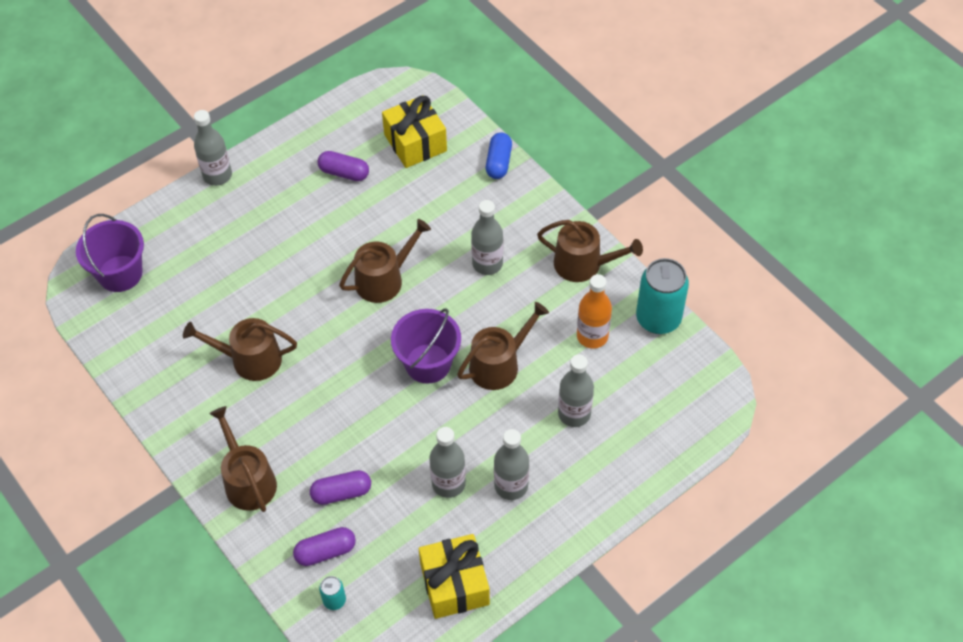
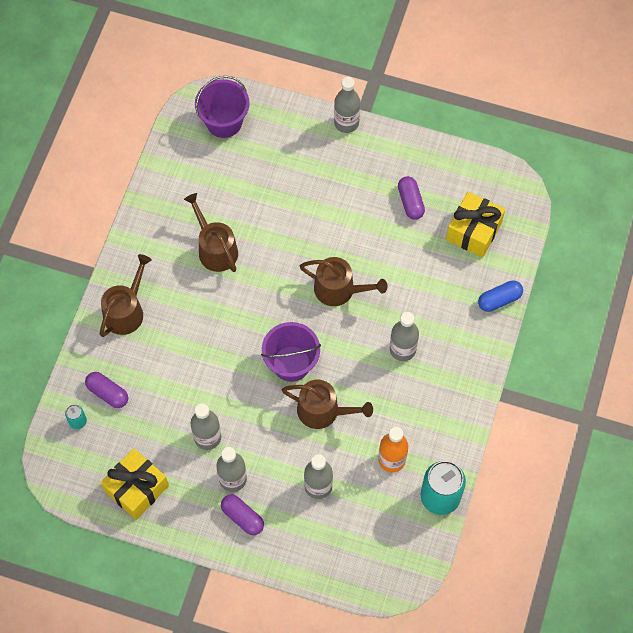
camera: 55 degrees right, 10 degrees up
(341, 493) = (155, 374): purple capsule -> purple capsule (242, 517)
(584, 264) = (450, 416): brown watering can -> none

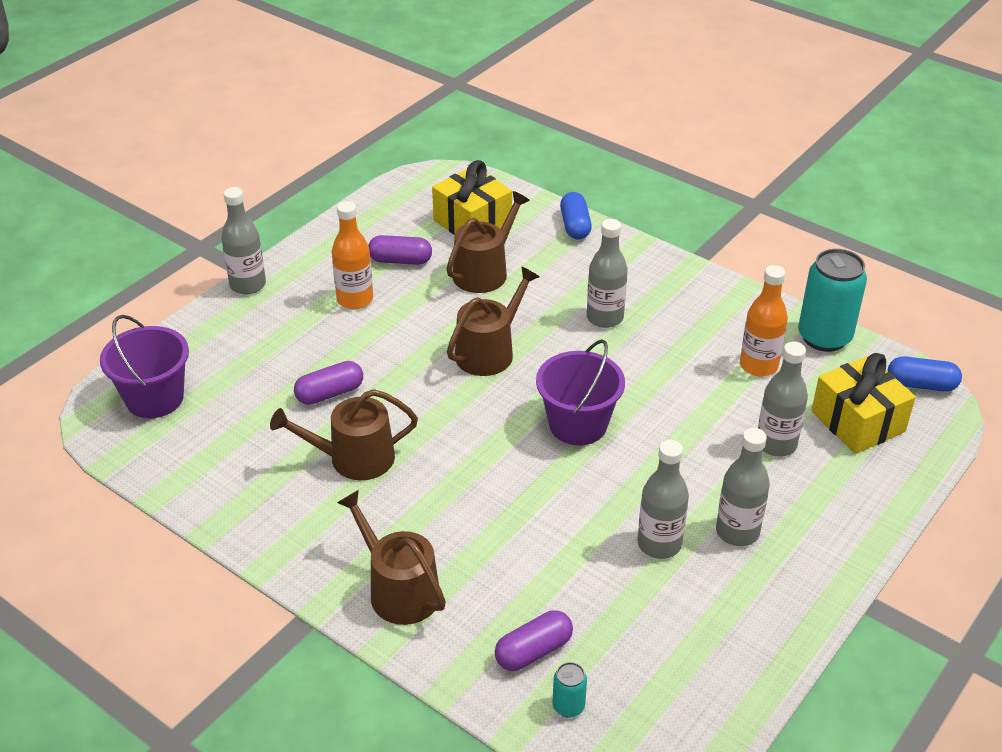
camera: 70 degrees left, 25 degrees down
(136, 488) = (718, 654): yellow gift -> yellow gift (857, 421)
(242, 517) = (802, 536): purple capsule -> purple capsule (330, 393)
(323, 411) = (664, 411): brown watering can -> brown watering can (484, 271)
(358, 191) = (355, 299): none -> orange bottle
(413, 569) = (921, 385): none -> blue capsule

